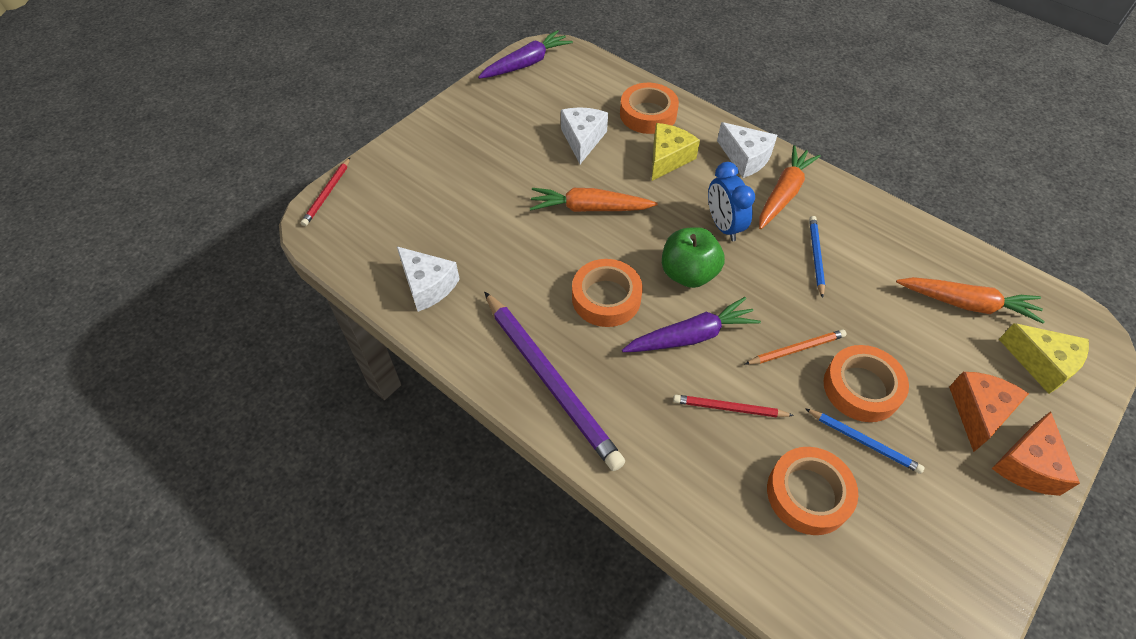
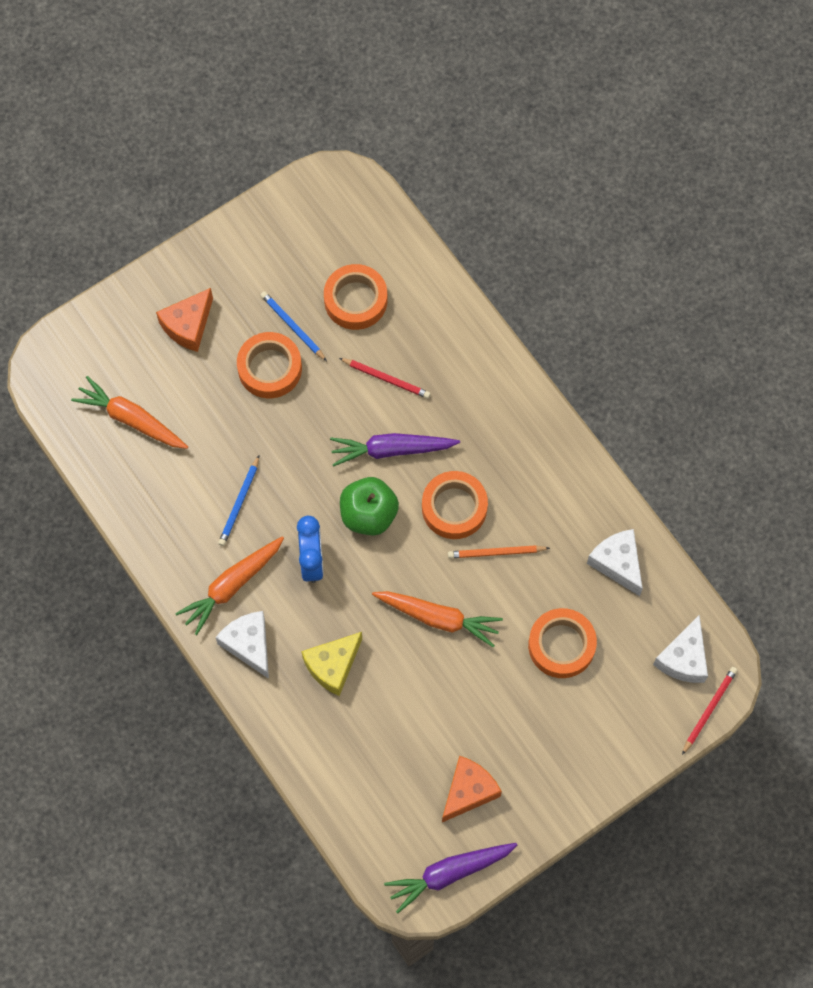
camera: 165 degrees left, 15 degrees up
(550, 380) = (526, 439): purple pencil -> none
(582, 139) = (417, 719): white cheese -> white cheese (683, 658)
(648, 114) = (329, 741): orange tape -> orange tape (561, 645)
(796, 349) = (306, 415): orange pencil -> orange pencil (496, 552)
(1027, 465) = (178, 279): orange cheese -> orange cheese (468, 791)
(1041, 363) = (107, 351): yellow cheese -> none

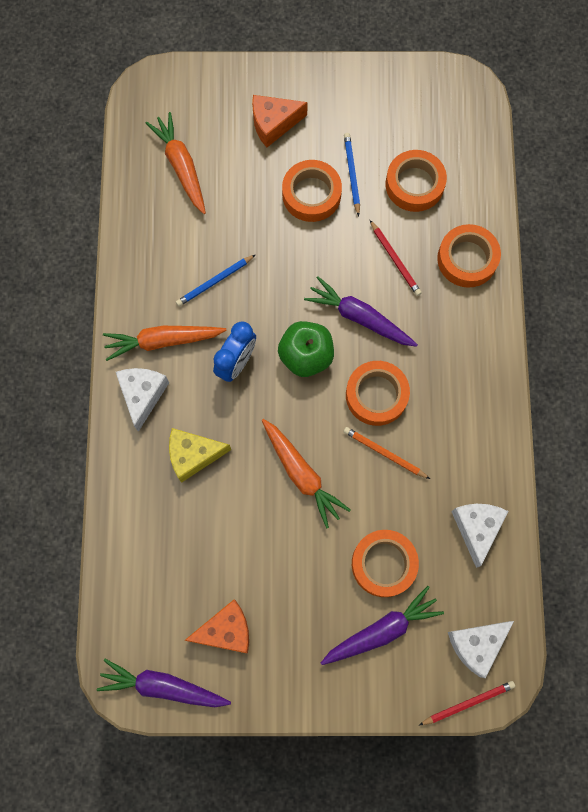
camera: 35 degrees right, 5 degrees up
(448, 337) = (467, 259): none -> orange tape
(598, 700) = (382, 630): none -> purple carrot

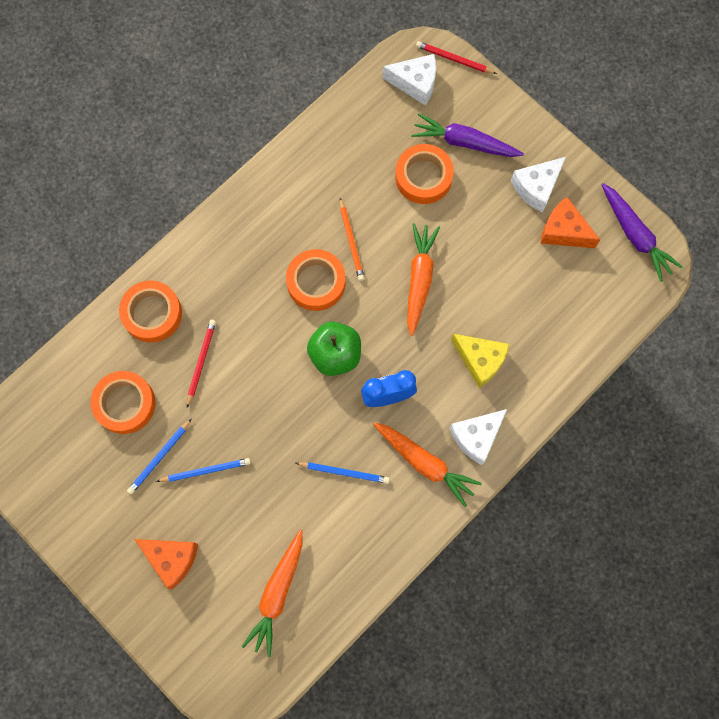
camera: 135 degrees left, 0 degrees up
(311, 194) = (205, 471): orange tape -> blue pencil
(359, 317) = (270, 345): purple carrot -> none
(476, 528) = (343, 143): white cheese -> white cheese (536, 188)

